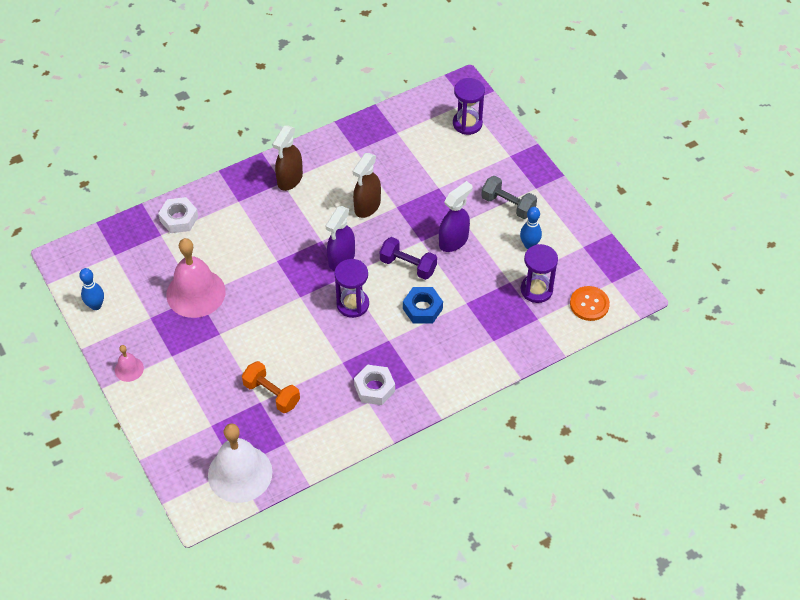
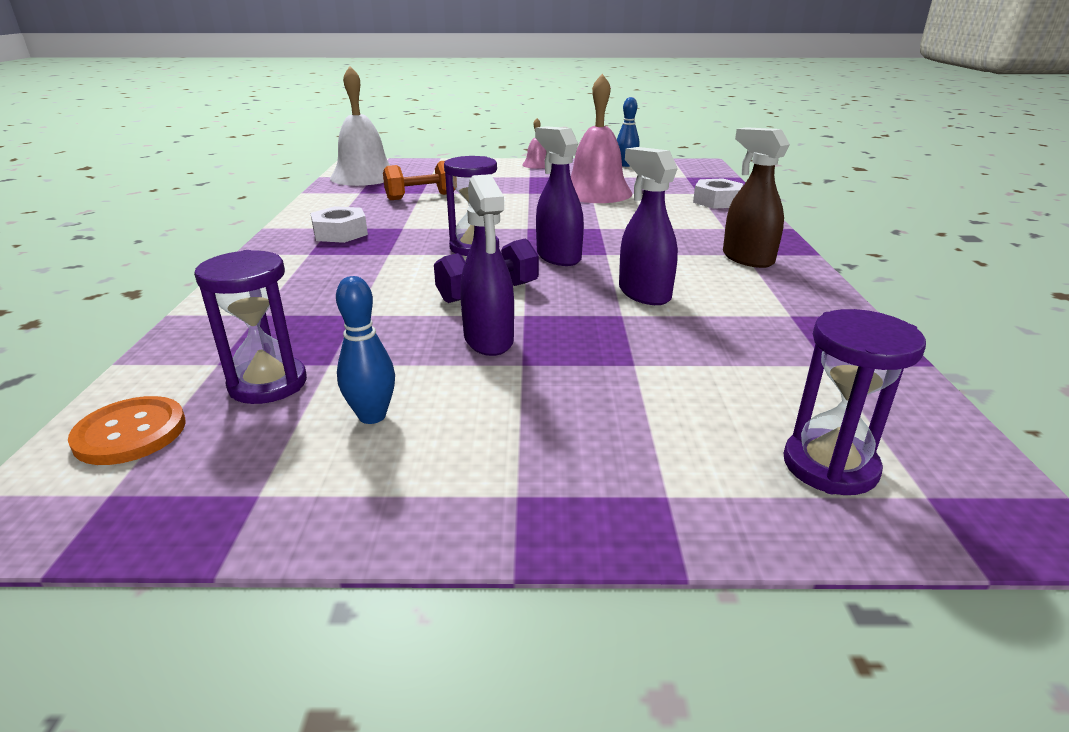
camera: 120 degrees right, 25 degrees down
(367, 206) = (644, 293): brown spray bottle -> purple spray bottle
(422, 309) = (399, 283): blue nut -> none
(508, 205) = (507, 429): grey dumbbell -> none

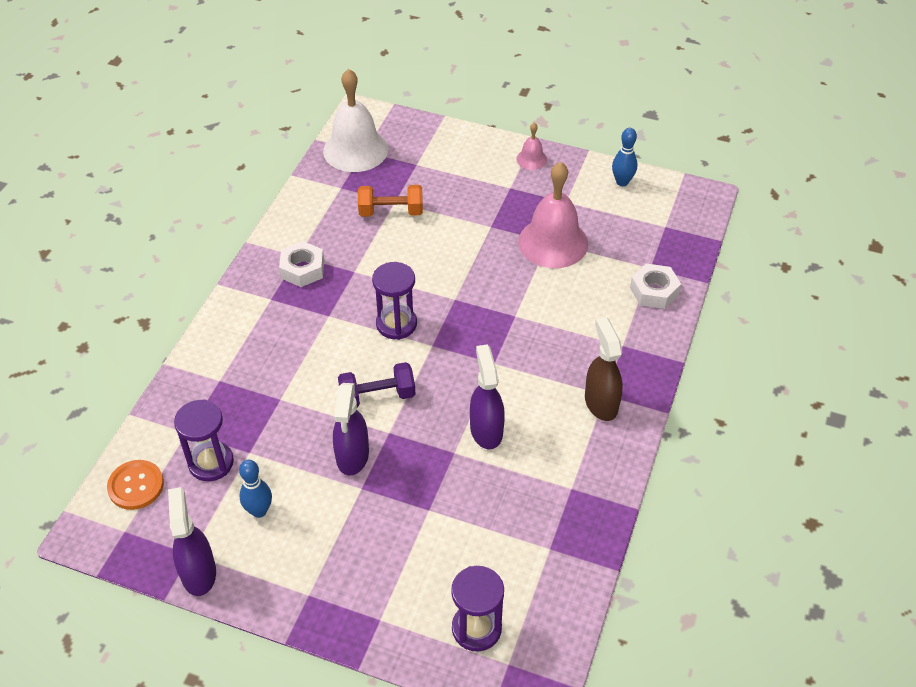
camera: 20 degrees right, 20 degrees up
(558, 257) = (453, 358): purple spray bottle -> purple spray bottle (198, 573)

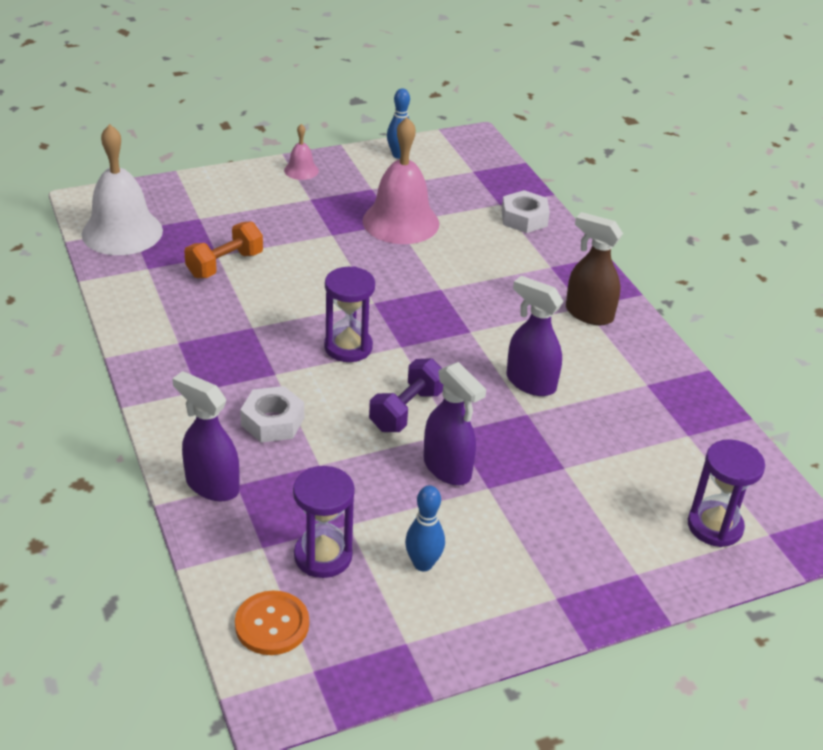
camera: 45 degrees left, 10 degrees down
(198, 573) = (436, 652): purple spray bottle -> purple spray bottle (212, 485)
(302, 269) = (198, 350): white nut -> white nut (272, 421)

